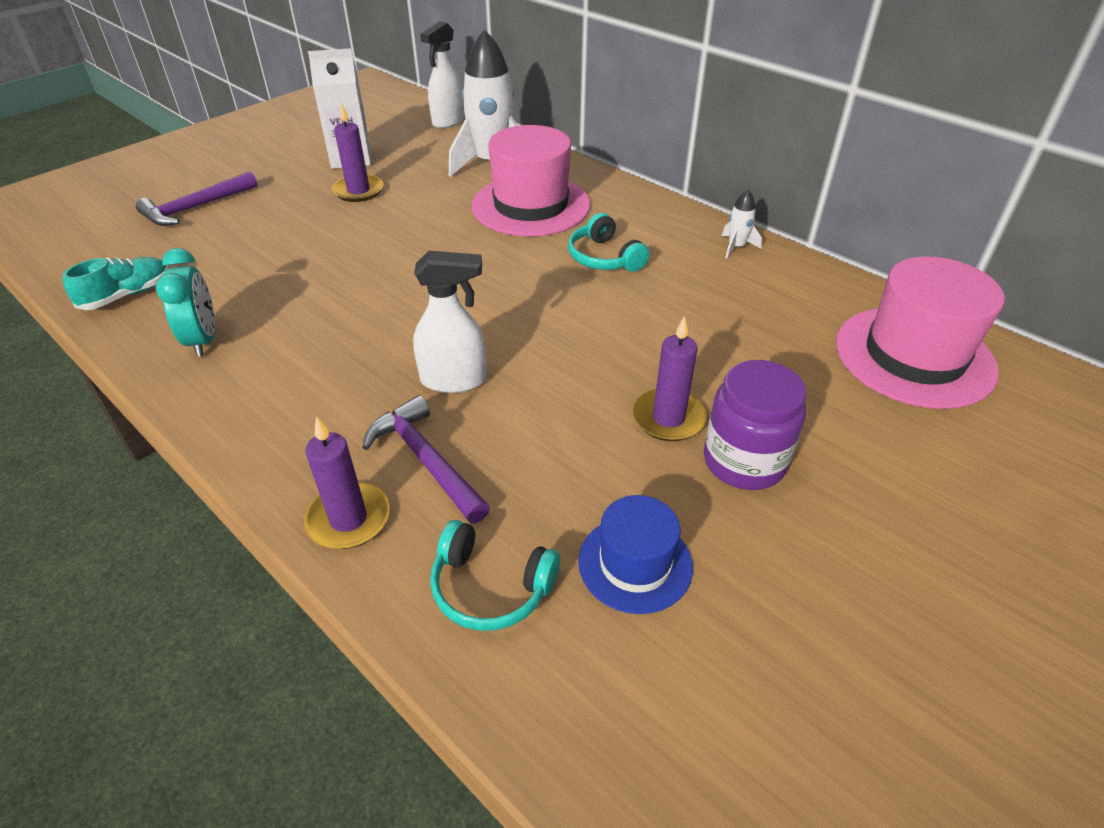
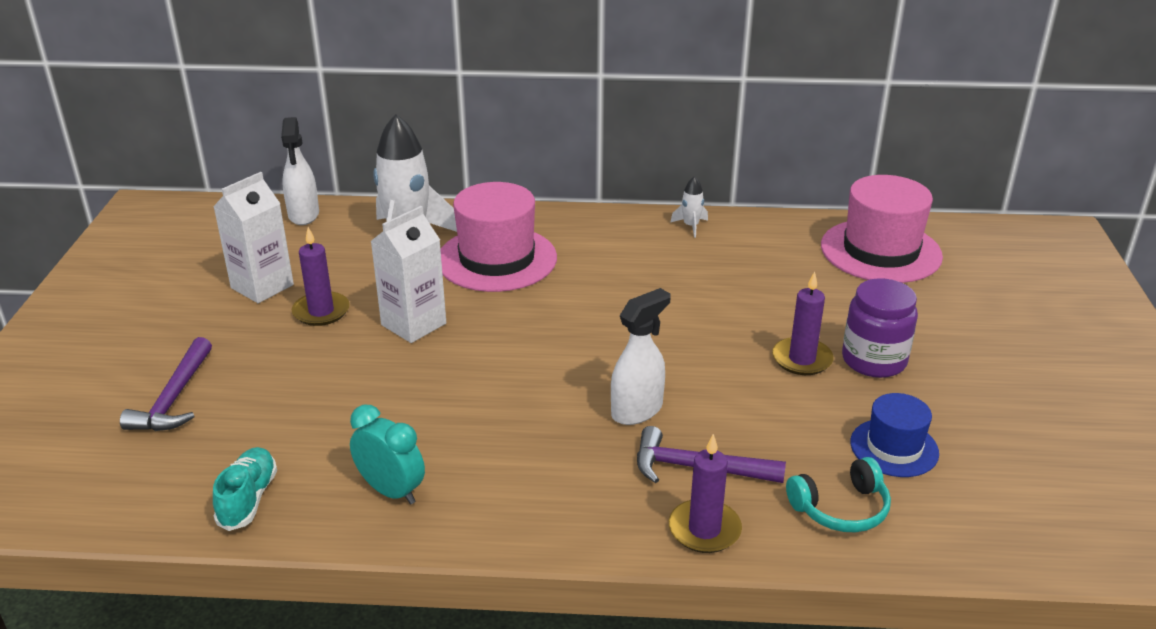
camera: 40 degrees left, 10 degrees down
(400, 227) = (413, 324): none -> white carton
(604, 258) = (613, 275): turquoise headphones -> none

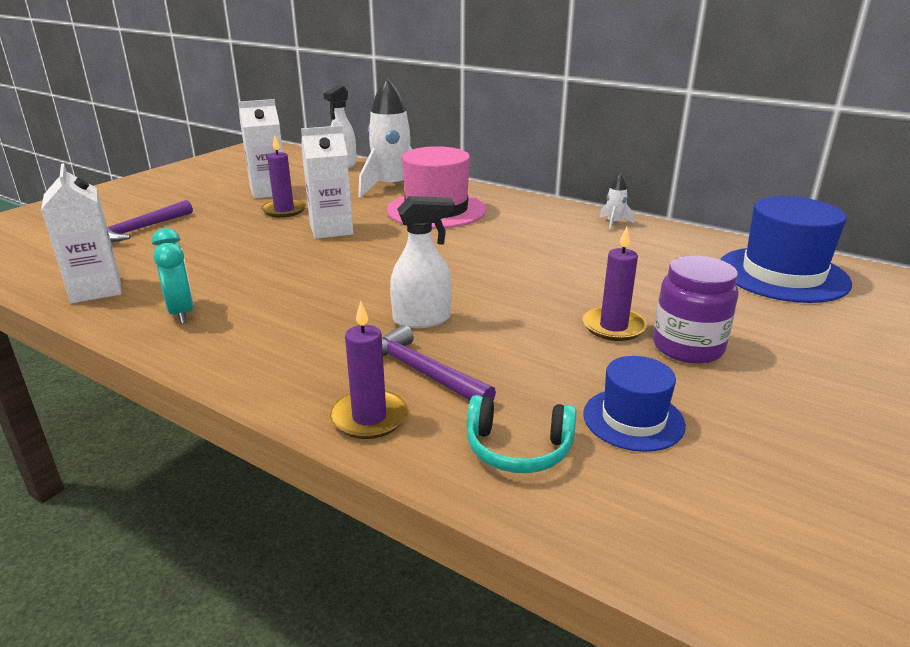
camera: 30 degrees right, 5 degrees down
(248, 499) = (96, 289): turquoise shoe -> white carton
(880, 251) = (782, 274): pink hat -> blue hat

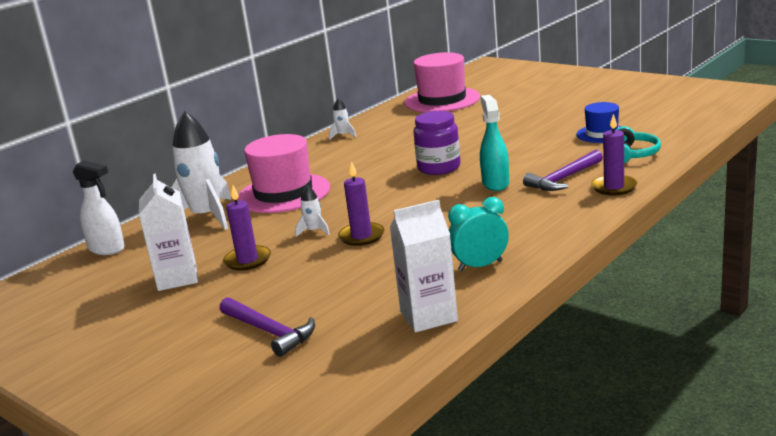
camera: 80 degrees left, 5 degrees down
(331, 230) = (314, 231): white carton -> white rocket
(422, 319) = (495, 183): white spray bottle -> turquoise spray bottle
(613, 327) = (507, 137): purple candle -> purple candle (361, 236)
(688, 347) = (530, 122): purple jar -> purple jar (439, 167)
(782, 274) = (442, 100): blue hat -> pink hat

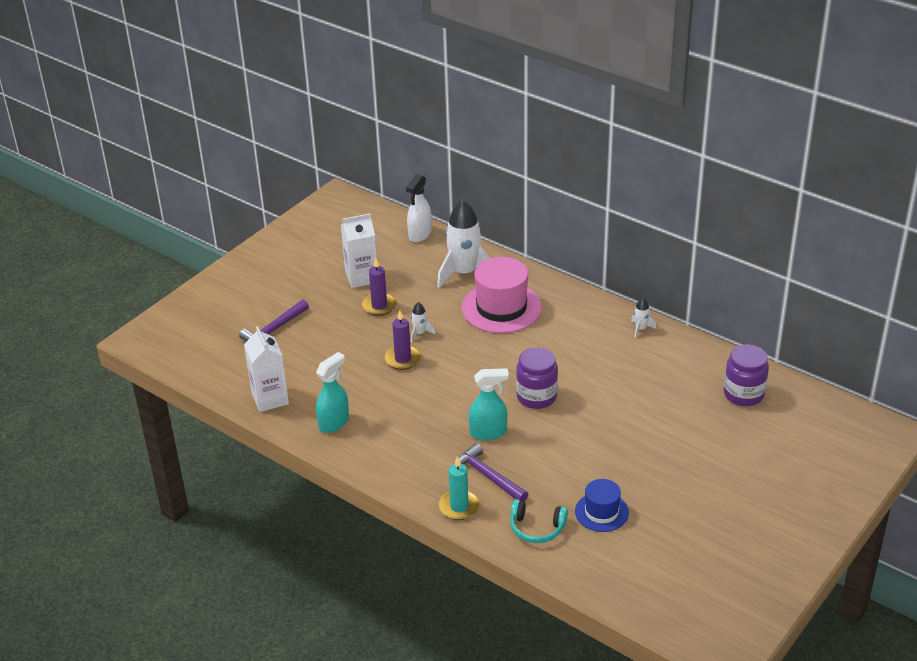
camera: 85 degrees right, 15 degrees up
(442, 100) = (743, 394): pink hat -> purple jar
(480, 266) = (334, 422): turquoise clock -> turquoise spray bottle
(614, 187) = (459, 507): purple candle -> turquoise candle

